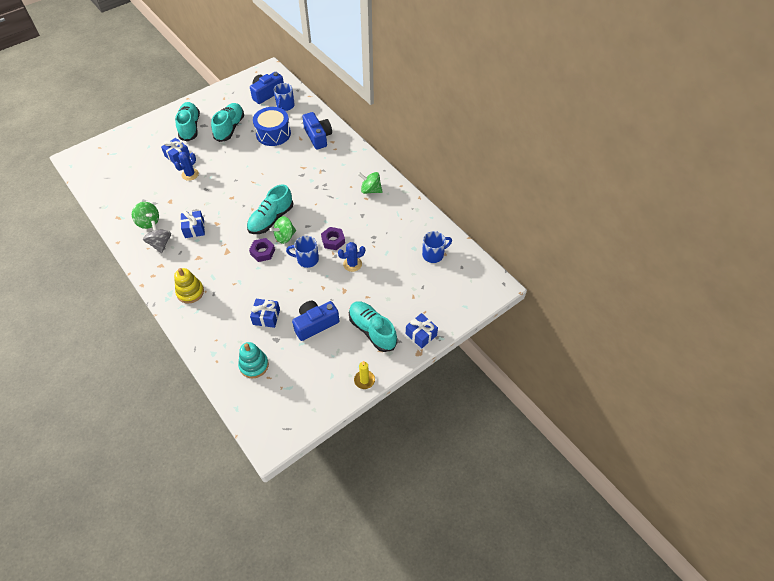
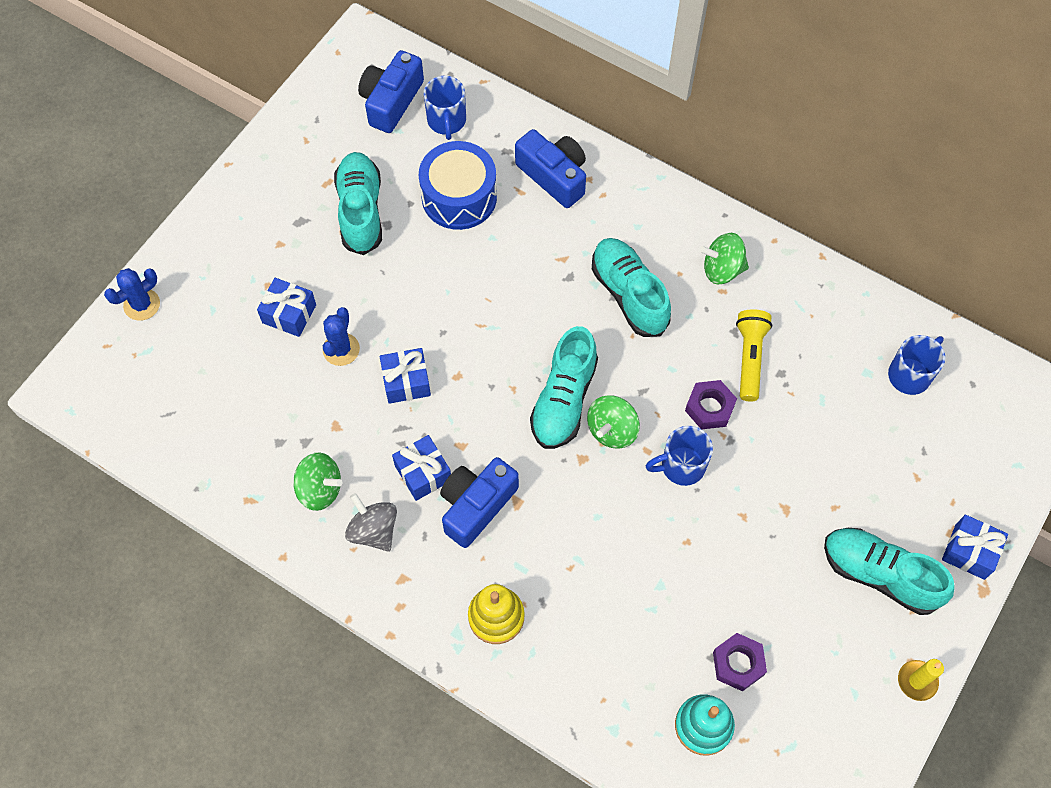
camera: 20 degrees left, 10 degrees up
(190, 127) = (275, 235): turquoise shoe -> turquoise shoe (629, 294)
(262, 252) = (588, 479): purple nut -> purple nut (738, 664)
(266, 317) = (672, 617): blue gift -> blue gift (406, 382)
(315, 324) = (770, 599): blue camera -> blue camera (476, 506)
(352, 264) = (772, 446): blue cactus -> blue cactus (142, 305)
(362, 227) = (749, 358): none -> yellow flashlight

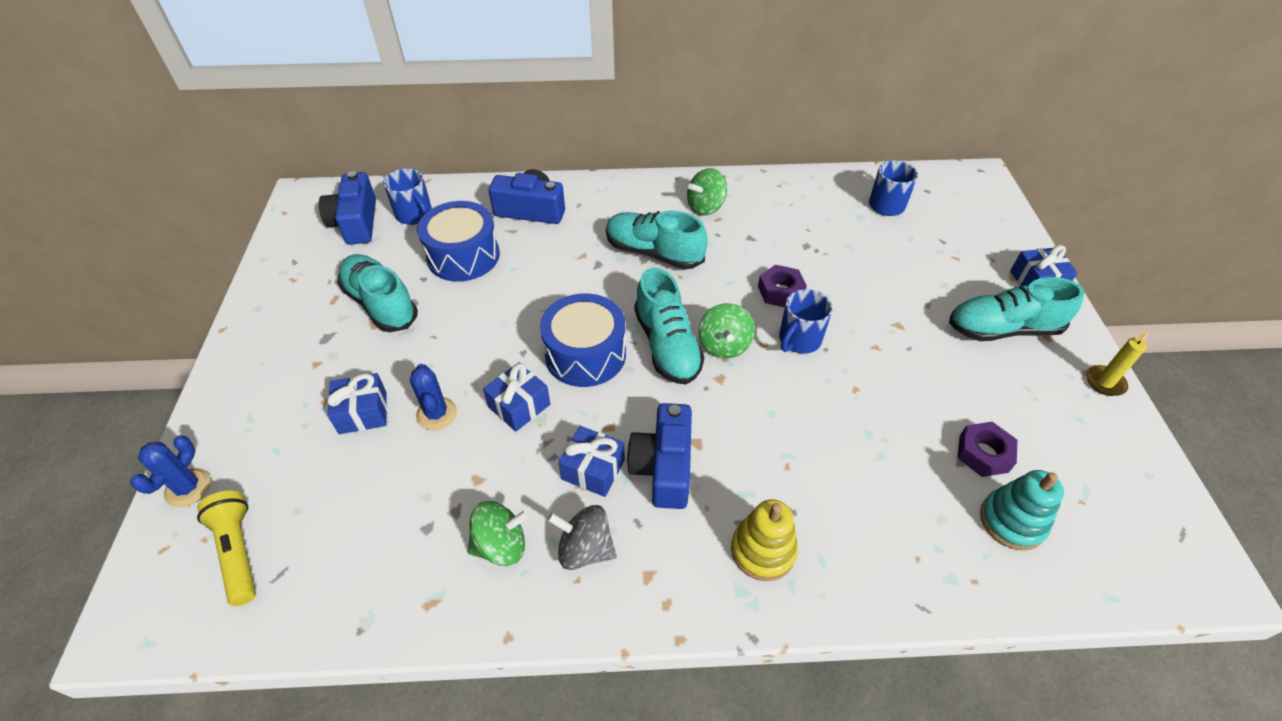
camera: 35 degrees left, 15 degrees down
(490, 366) = (585, 354): none -> blue drum
(749, 358) = (776, 247): yellow flashlight -> yellow flashlight (238, 551)

